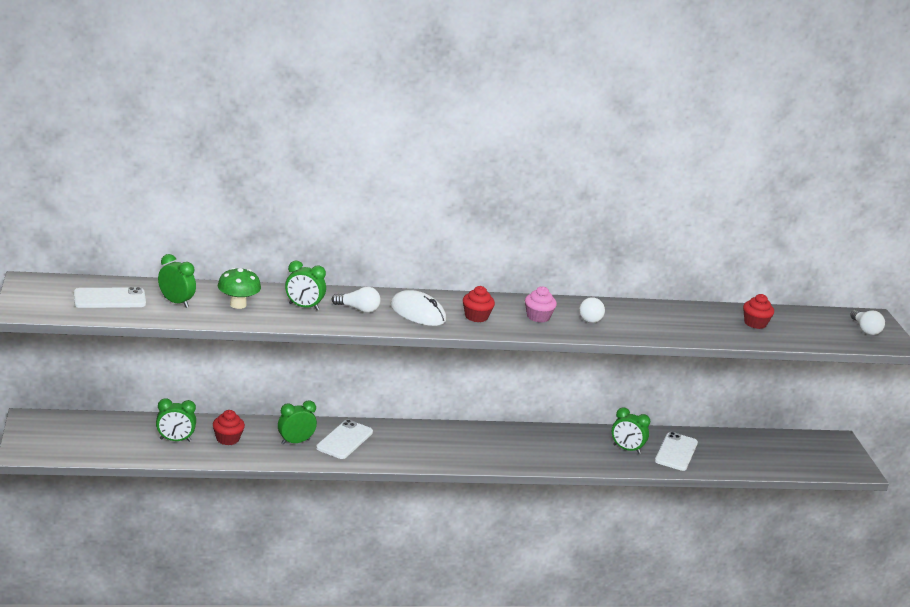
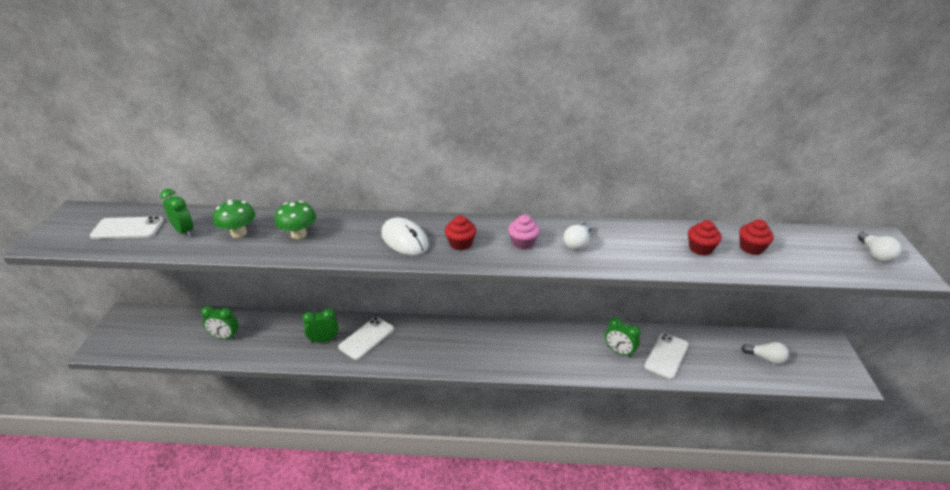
camera: 15 degrees right, 10 degrees up
(227, 439) = (268, 336): red cupcake -> red cupcake (700, 248)
(304, 307) = (299, 234): green clock -> green mushroom
(358, 309) = (349, 236): white light bulb -> white light bulb (765, 358)

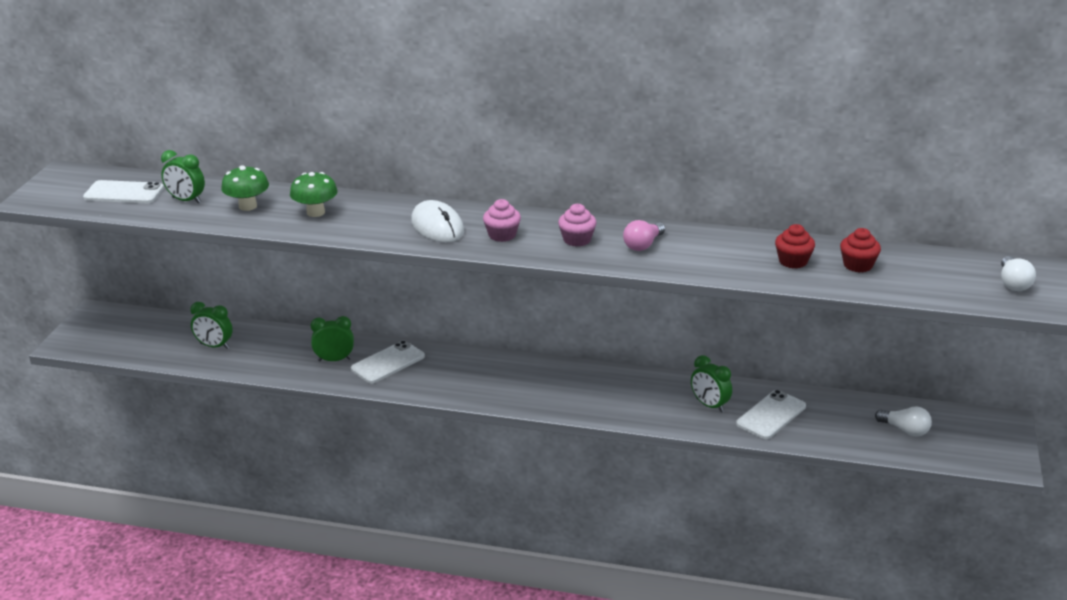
camera: 10 degrees right, 5 degrees down
(184, 231) = (186, 200): green clock -> green clock turned 150 degrees clockwise
(460, 243) = (502, 235): red cupcake -> pink cupcake
(577, 243) = (643, 245): white light bulb -> pink light bulb

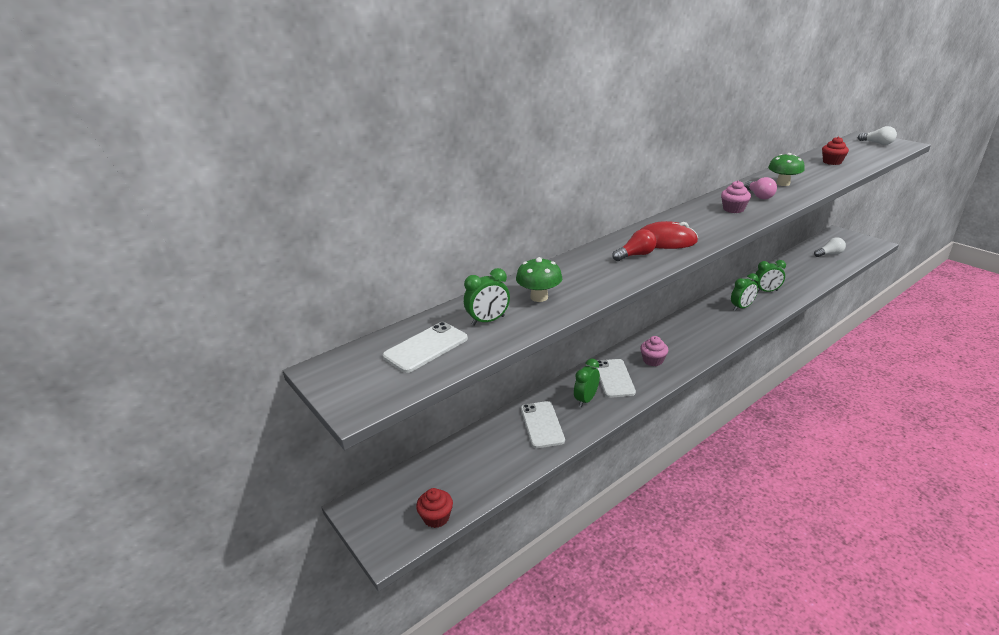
camera: 50 degrees left, 0 degrees up
(214, 346) = (501, 452): green clock -> green clock (741, 307)
(315, 212) = (588, 274): green mushroom -> green mushroom (783, 183)
(383, 221) = (635, 255): none -> red light bulb
(437, 226) = (665, 241): white mouse -> red mouse
(502, 235) = (703, 226): pink cupcake -> pink cupcake (653, 360)
(771, 415) = (790, 279): white phone -> white phone (542, 424)
(793, 261) = (815, 172): red cupcake -> red cupcake (436, 517)

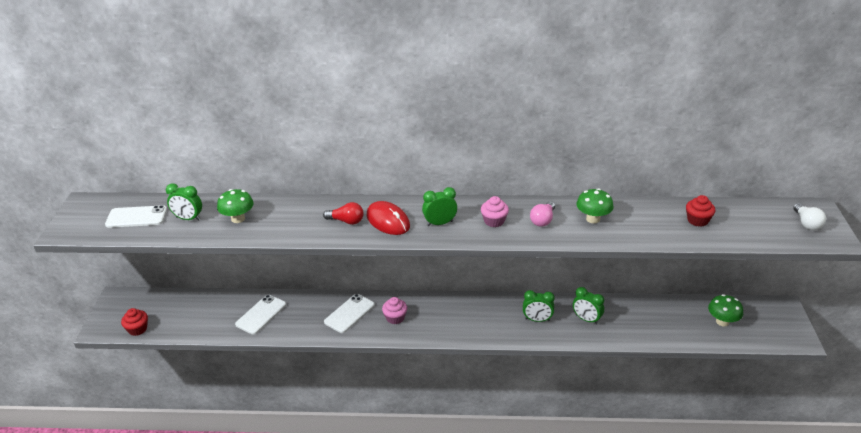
camera: 40 degrees right, 5 degrees up
(586, 399) = (309, 316): green clock -> green clock (440, 223)
(829, 254) = (722, 322): white light bulb -> green mushroom

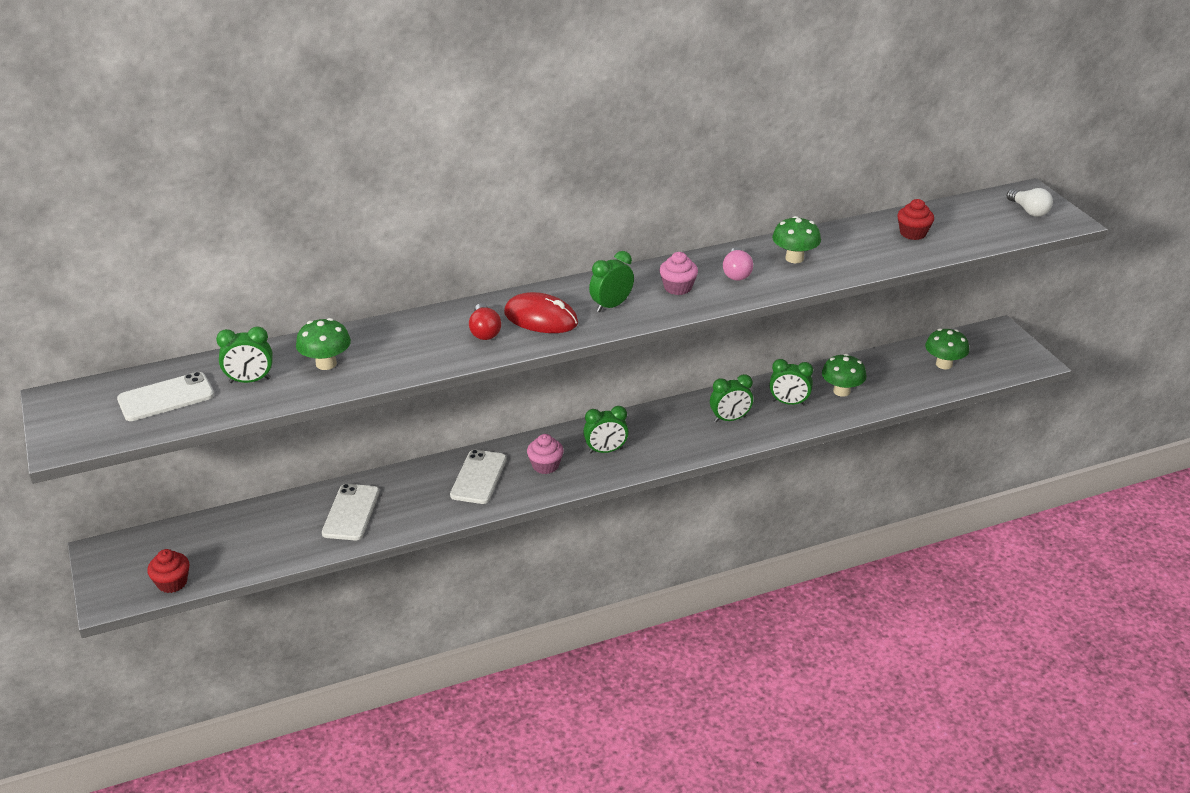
camera: 25 degrees left, 0 degrees up
(346, 221) = (484, 331): red light bulb -> red light bulb turned 90 degrees clockwise
(440, 318) = (605, 451): none -> green clock
(630, 321) = (841, 391): none -> green mushroom

